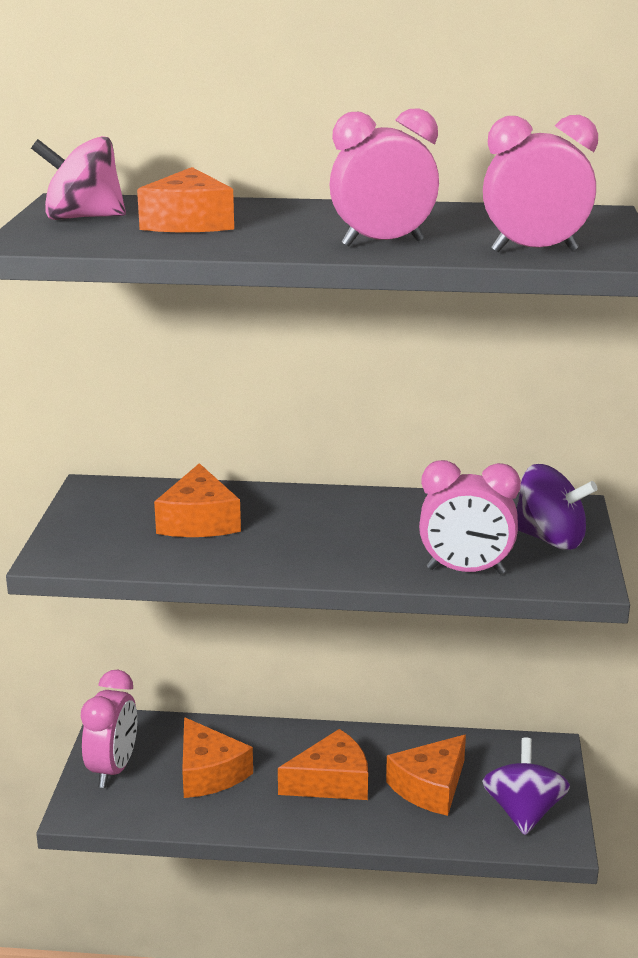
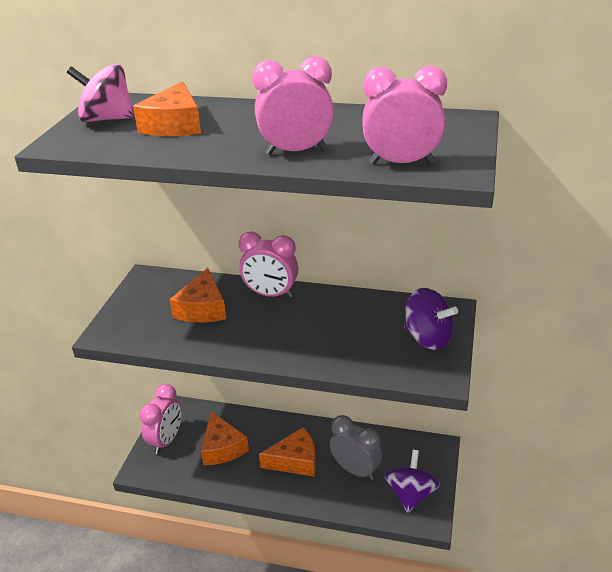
camera: 10 degrees right, 10 degrees up
(430, 787) = (355, 470): orange cheese -> grey clock
(465, 571) = (363, 363): pink clock -> pink clock (271, 294)

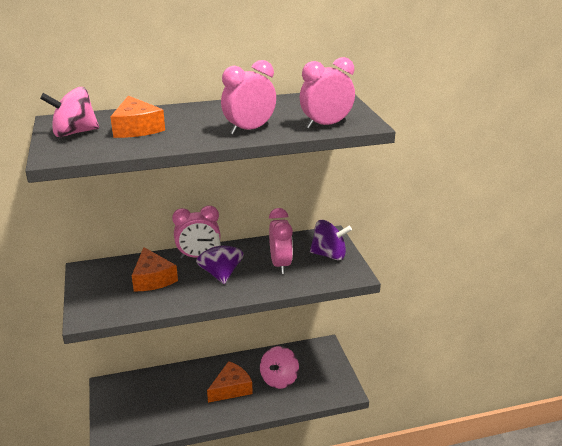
camera: 30 degrees left, 5 degrees down
(166, 440) = (117, 410): pink clock -> pink clock (280, 264)
(222, 448) = (168, 399): orange cheese -> none
(355, 470) = (279, 379): grey clock -> pink spinning top
(410, 494) = (326, 381): purple spinning top -> purple spinning top (221, 274)

